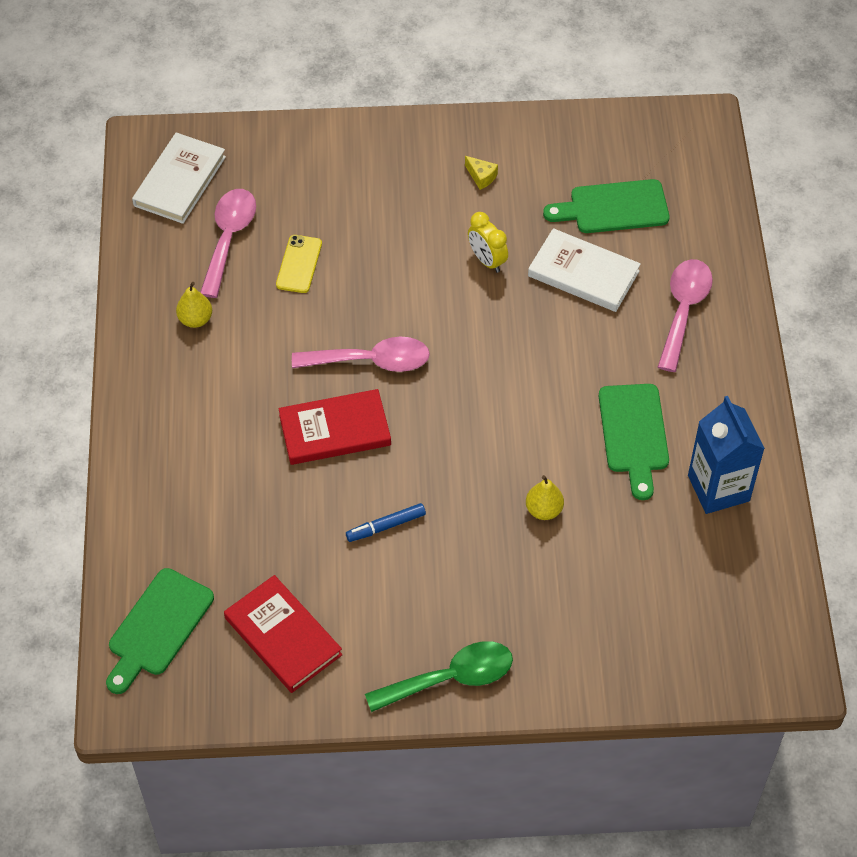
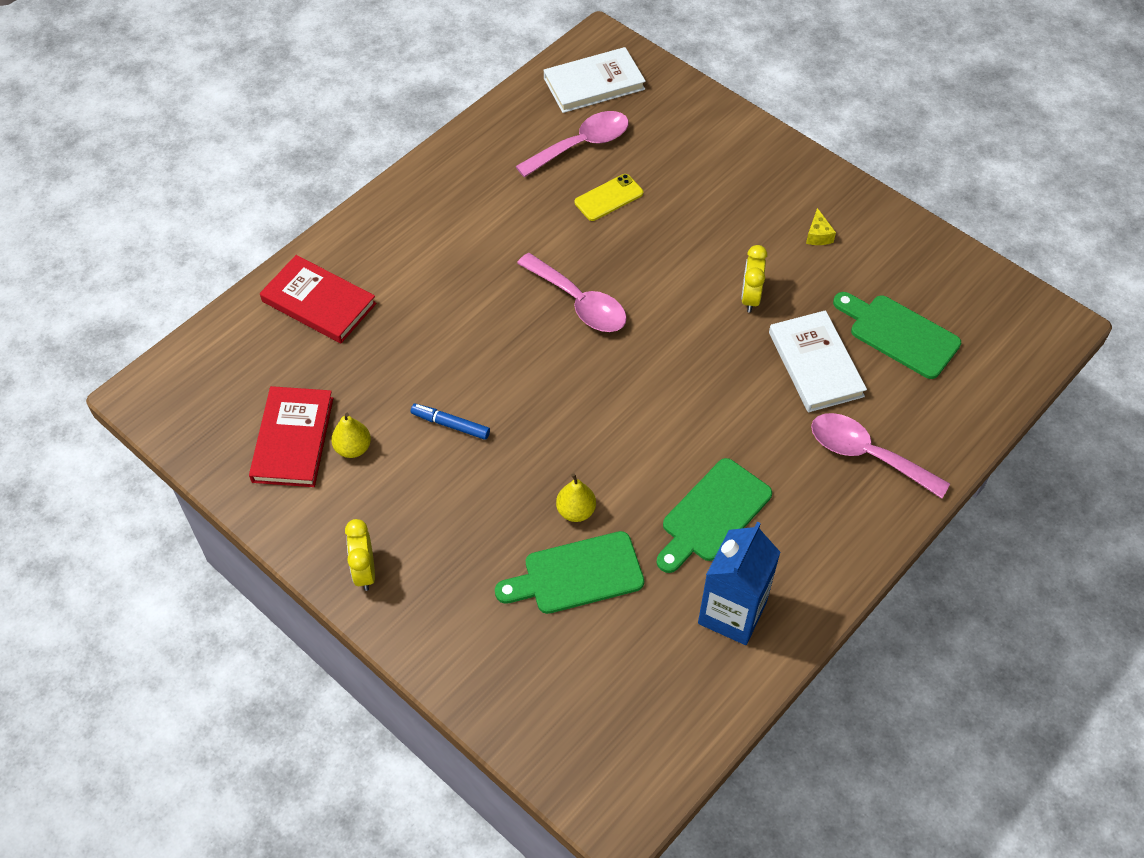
camera: 45 degrees right, 0 degrees up
(157, 627) = (226, 363): green cutting board -> green cutting board (577, 574)
(195, 319) = (494, 182): yellow pear -> yellow pear (353, 448)
(335, 430) = (496, 329): red book -> red book (319, 302)
(451, 678) = (365, 571): green spoon -> yellow clock
(683, 310) = (866, 454): pink spoon -> pink spoon turned 120 degrees counterclockwise

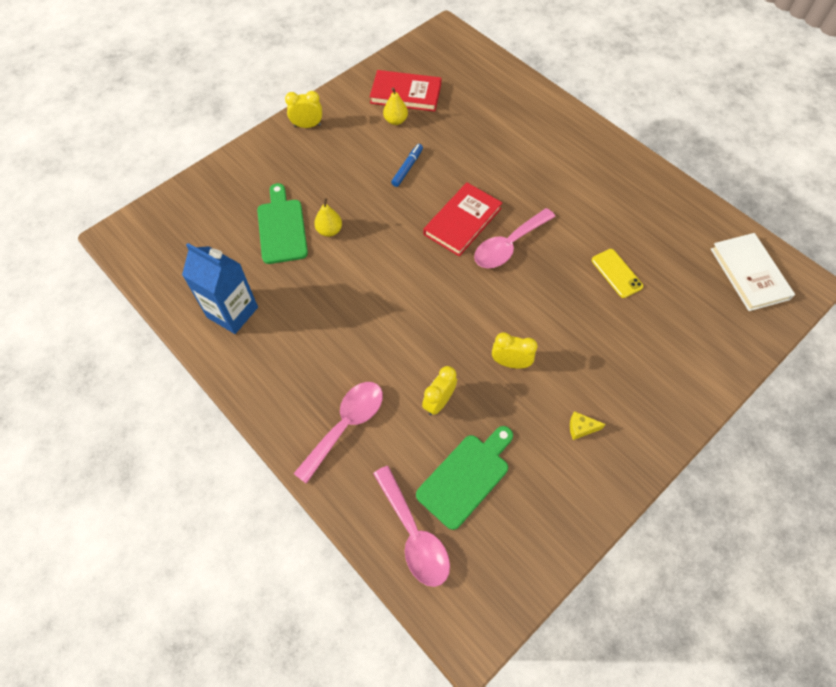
camera: 95 degrees right, 5 degrees up
(319, 302) = (512, 104): red book -> red book (462, 221)
(581, 145) = (674, 259): pink spoon -> pink spoon (414, 535)
(712, 514) = (312, 310): green cutting board -> none
(815, 364) = (439, 402): white book -> yellow clock

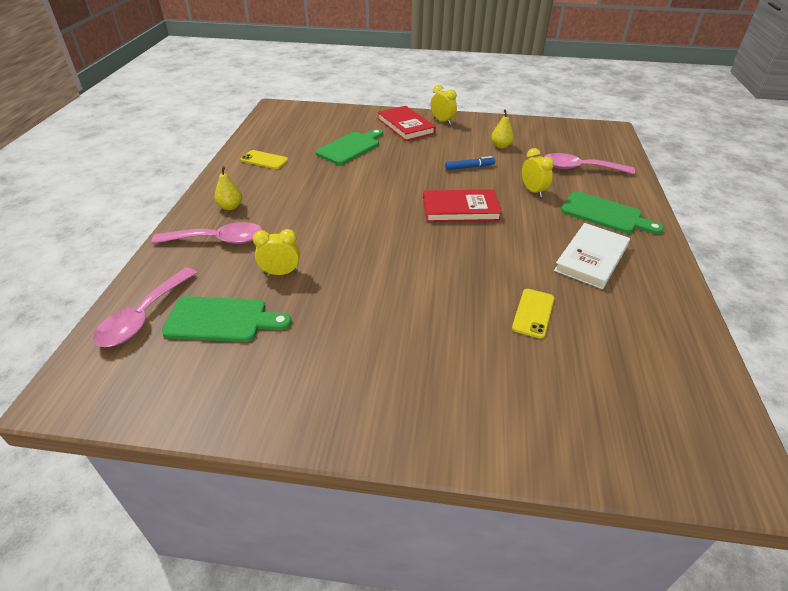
camera: 50 degrees right, 20 degrees down
(232, 312) = (264, 160): blue carton -> yellow phone
(329, 230) = (372, 163): yellow pear -> yellow pear (230, 207)
(406, 94) = (530, 139): red book -> red book (405, 126)
(508, 245) = (471, 240): pink spoon -> pink spoon (579, 168)
(510, 363) = (359, 293): yellow clock -> yellow clock (533, 191)
(550, 141) = (605, 214): none -> green cutting board
(581, 428) = (336, 369): yellow cheese -> none
(749, 274) = (681, 416): white book -> white book (591, 258)

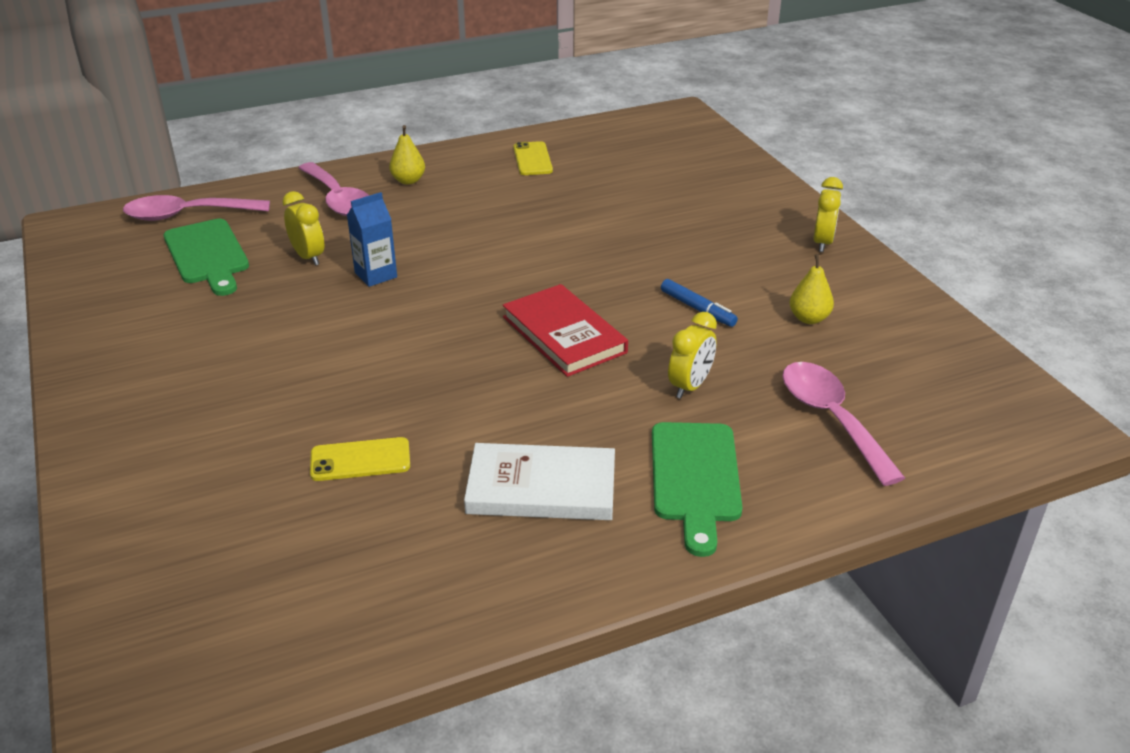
camera: 60 degrees right, 5 degrees down
(335, 252) = (376, 275): none -> blue carton
(350, 147) = (637, 200): green cutting board -> none
(405, 126) = (760, 218): red book -> none

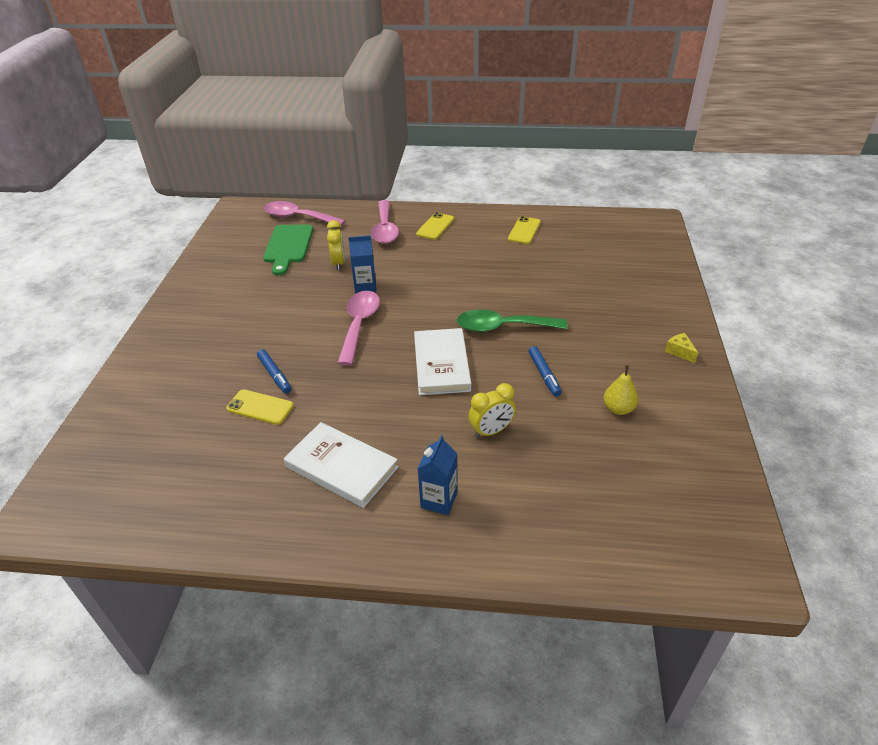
camera: 30 degrees right, 5 degrees up
(344, 416) = (275, 375): none -> blue marker
(408, 180) = (435, 226): yellow pear -> yellow phone
(564, 335) = (441, 364): red book -> white book
(602, 273) = (502, 327): none -> green spoon
(695, 478) = (439, 500): green cutting board -> blue carton
(822, 243) = (679, 352): yellow clock -> yellow cheese
(831, 418) = (569, 493): pink spoon -> pink spoon (359, 325)

